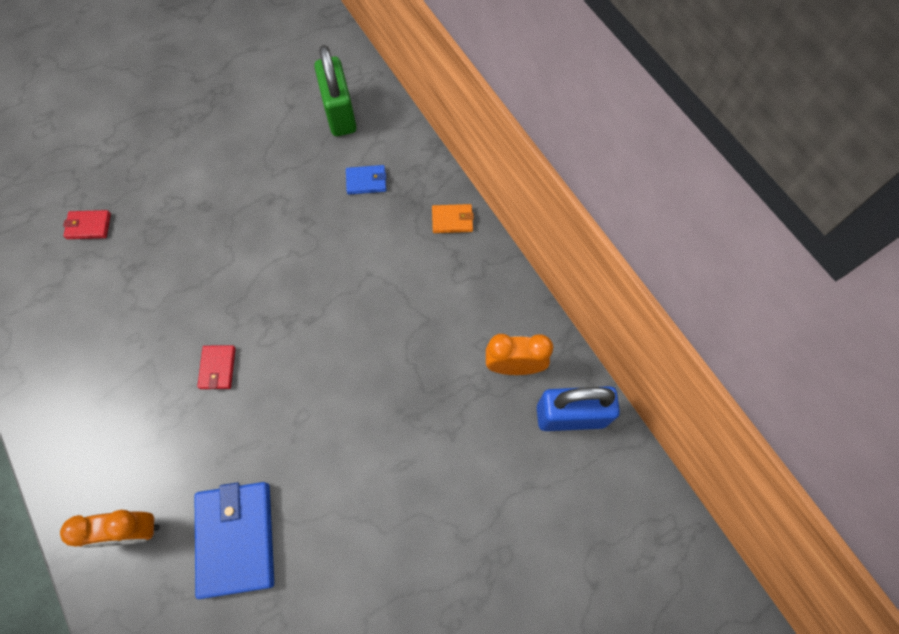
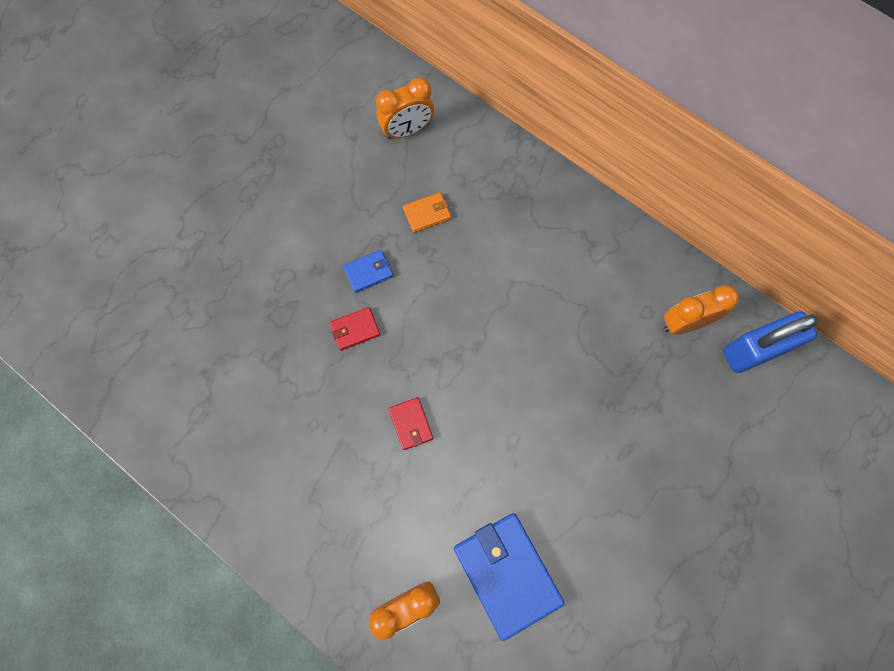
camera: 20 degrees left, 5 degrees up
(89, 226) = (209, 330): red wallet -> red wallet (355, 329)
(339, 113) = (407, 130): green padlock -> orange clock
(366, 181) = (466, 191): blue wallet -> blue wallet (368, 272)
(452, 220) = (566, 202): orange wallet -> orange wallet (427, 213)

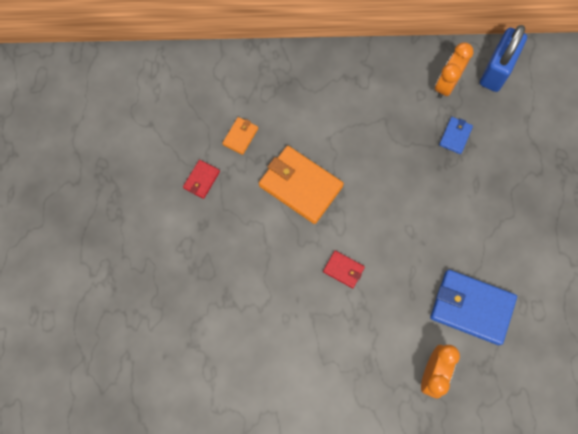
camera: 40 degrees left, 0 degrees up
(355, 329) = (260, 242): red wallet -> red wallet (201, 180)
(368, 272) = (236, 200): blue wallet -> blue wallet (455, 136)
(407, 130) = (181, 93): orange clock -> none
(442, 307) = (300, 186): none -> orange wallet

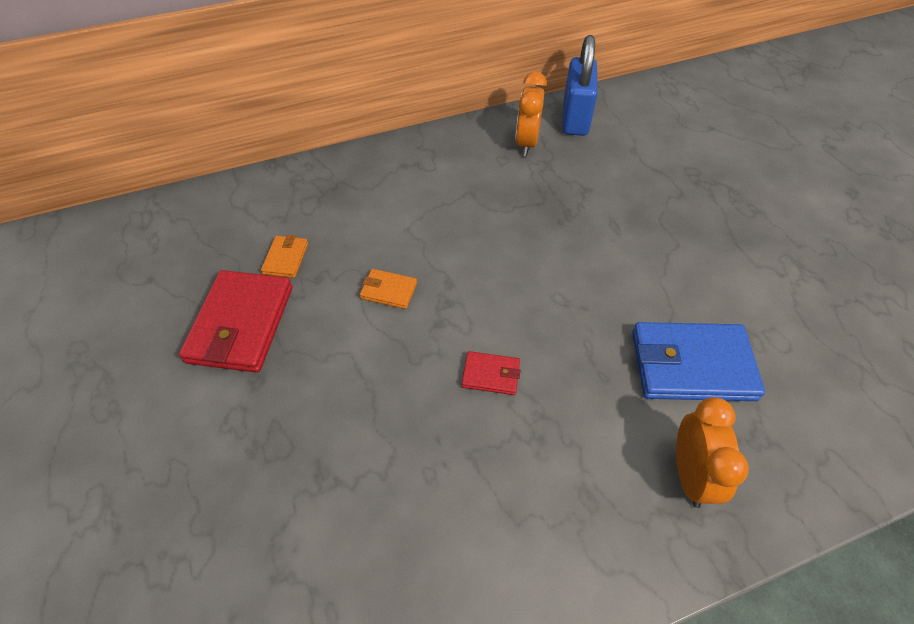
camera: 20 degrees left, 20 degrees down
(201, 180) = (241, 324): red wallet -> red wallet, size x2.09
(300, 186) = (388, 291): orange wallet -> orange wallet, size x0.48
(455, 136) = (563, 186): blue wallet -> none

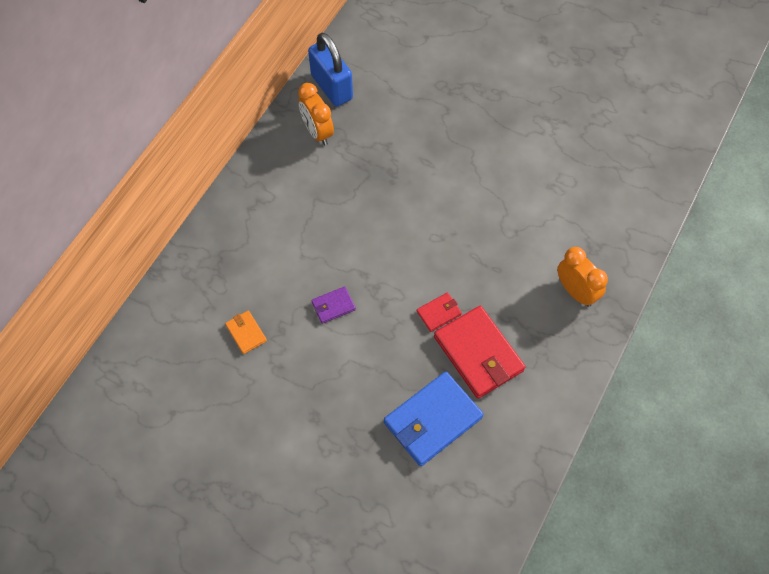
camera: 40 degrees left, 10 degrees up
(241, 324) = (267, 393): red wallet -> red wallet (478, 354)
(388, 291) = (333, 306): orange wallet -> purple wallet
(691, 365) = (535, 228): blue wallet -> blue wallet (432, 420)

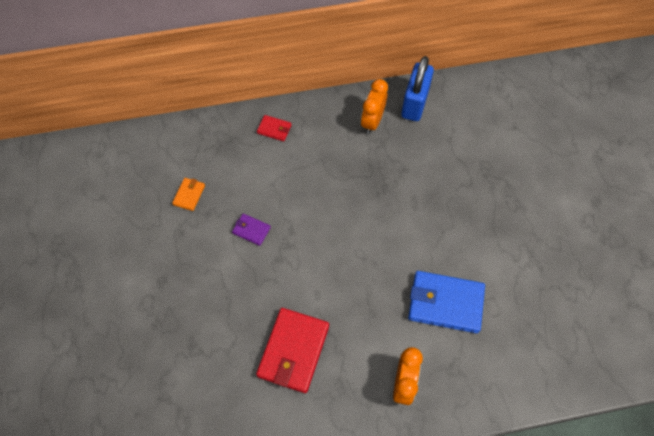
camera: 50 degrees right, 0 degrees up
(432, 420) = (217, 358): blue wallet -> blue wallet (445, 303)
(439, 313) = (303, 300): red wallet -> red wallet (274, 129)

